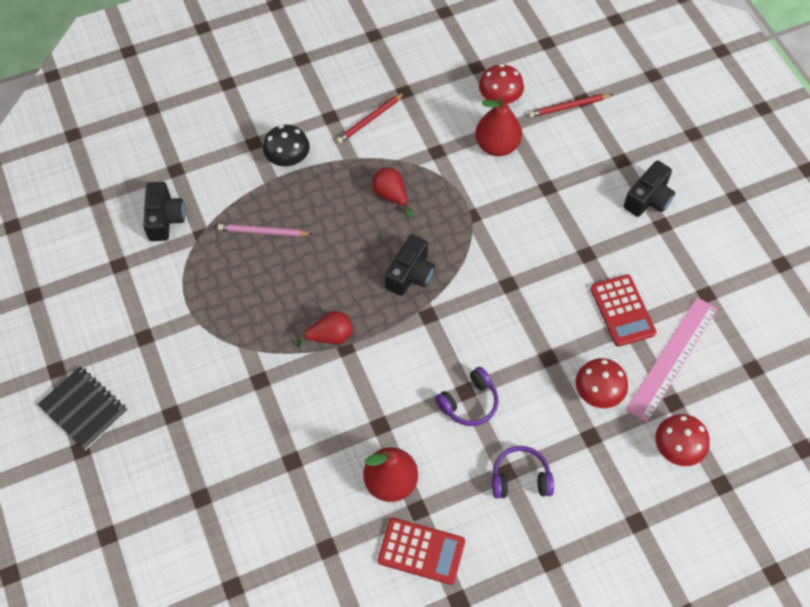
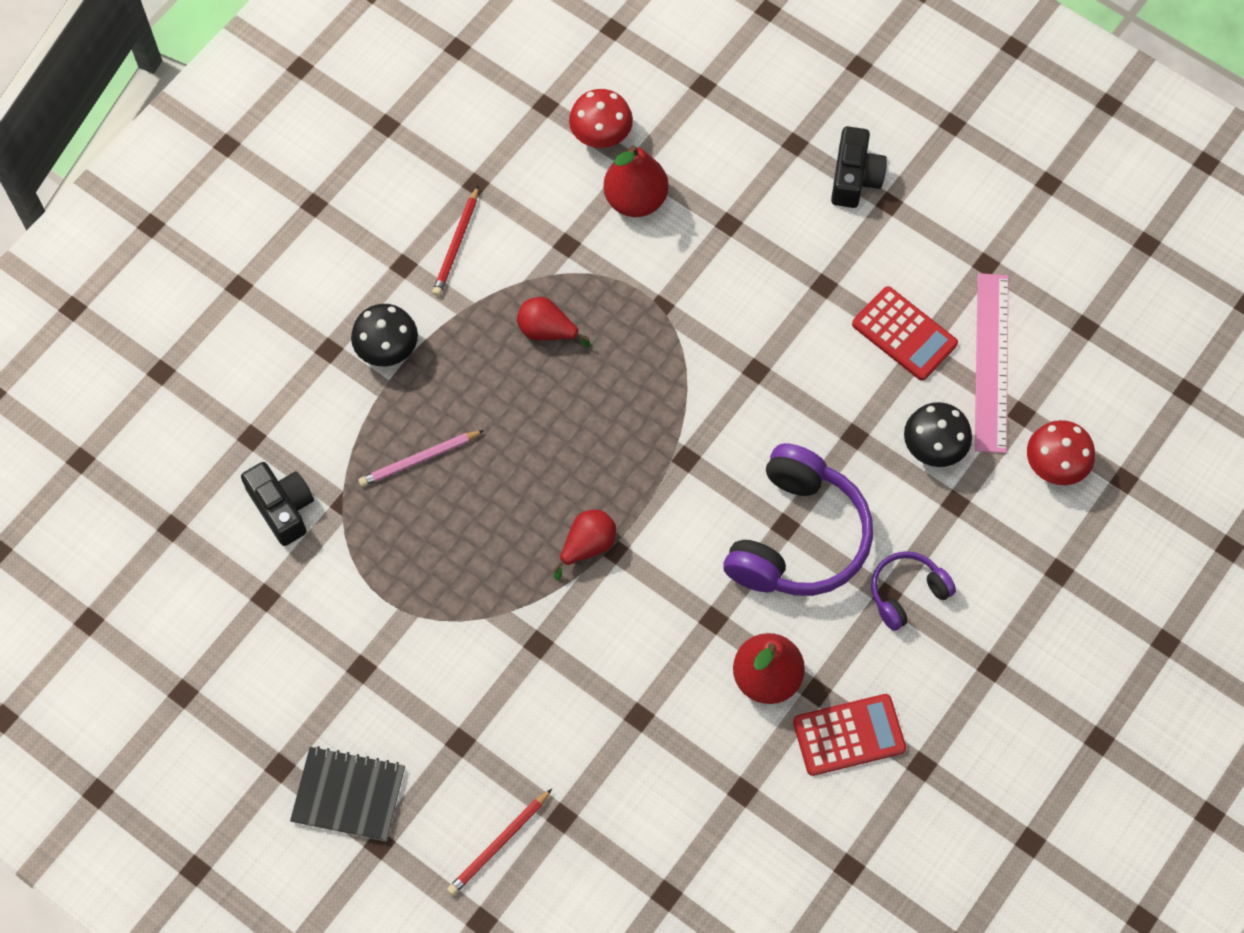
camera: 30 degrees left, 5 degrees up
(410, 274) = (633, 418): black camera -> none
(469, 403) = (798, 537): purple headphones -> purple headphones, size x1.91
(569, 107) = (691, 104): red pencil -> red pencil (499, 844)
(597, 393) = (933, 447): red mushroom -> black mushroom

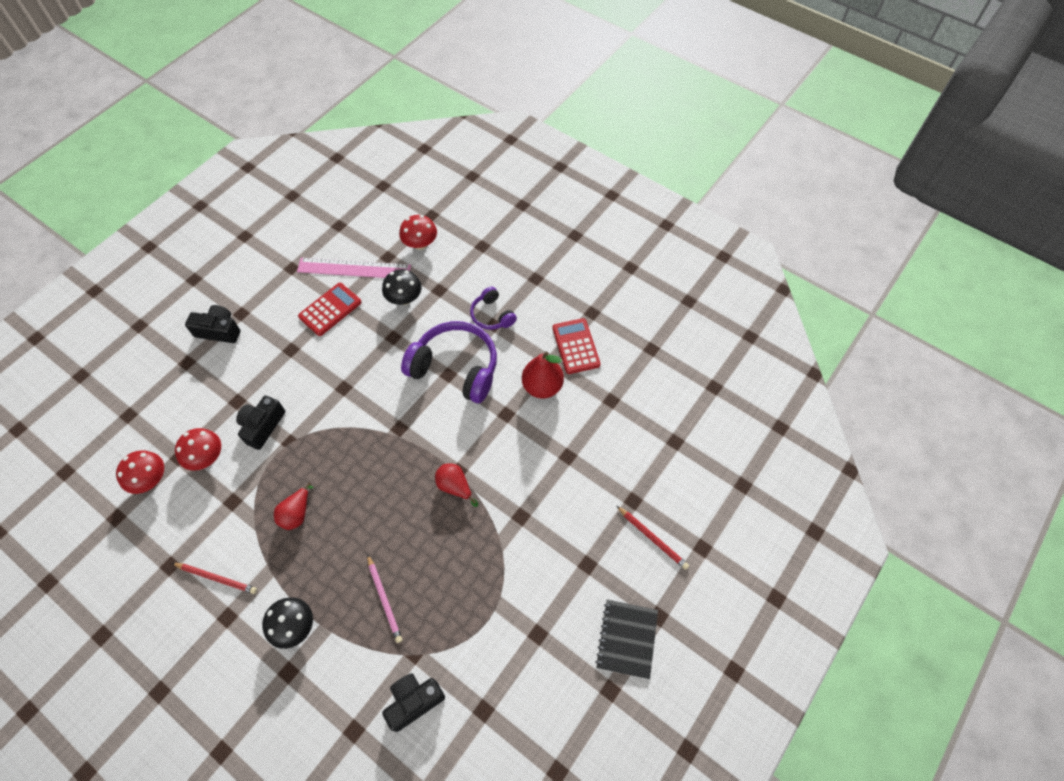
camera: 90 degrees left, 5 degrees down
(635, 200) = (206, 457): red pear -> red mushroom
(687, 265) = (262, 426): none -> black camera

